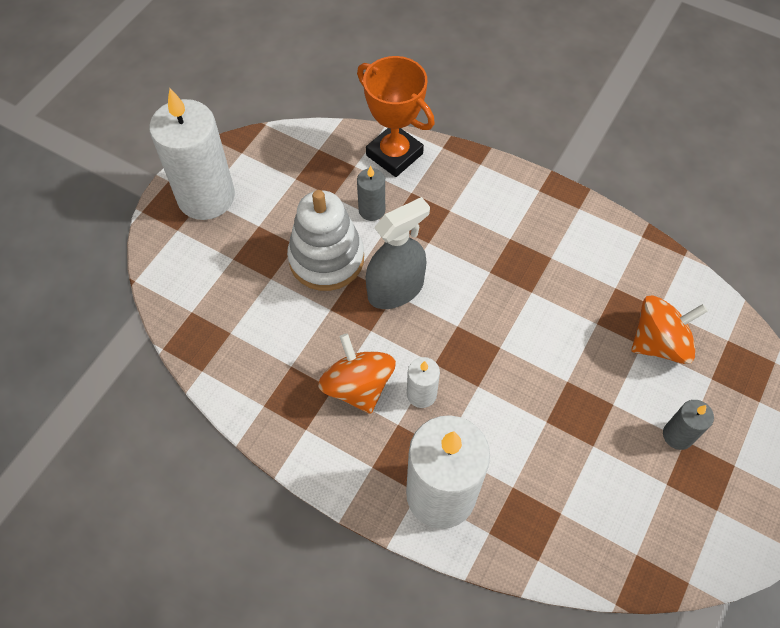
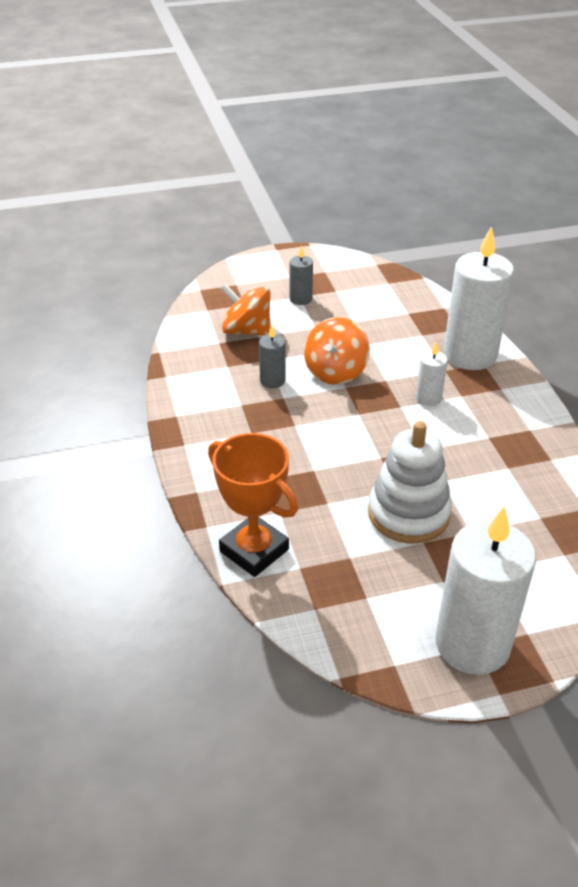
camera: 135 degrees left, 20 degrees down
(358, 386) = (468, 427): orange spinning top -> orange spinning top (335, 372)
(372, 210) = (329, 522): grey candle -> grey candle (272, 381)
(394, 154) = (254, 550): orange trophy -> orange trophy turned 45 degrees counterclockwise
(395, 289) = (377, 459): grey spray bottle -> none

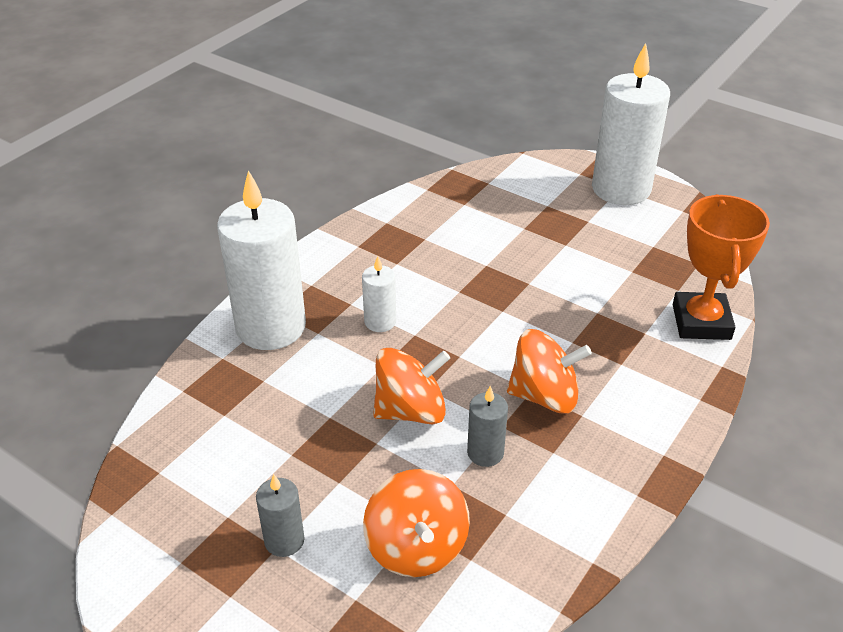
camera: 130 degrees left, 0 degrees up
(284, 427) = (544, 396): none -> orange spinning top
(408, 513) = (548, 264): white stacking toy -> none

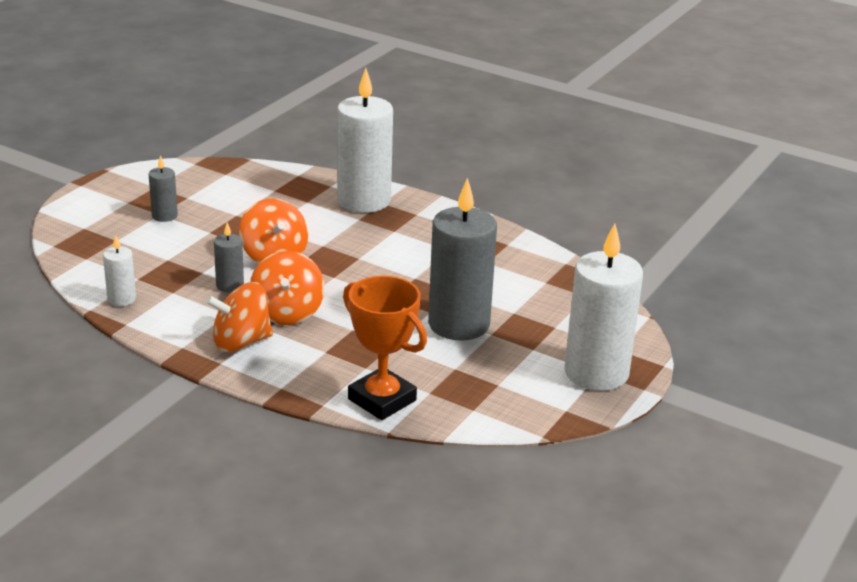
camera: 85 degrees right, 10 degrees down
(380, 322) = (372, 243): white candle -> white candle (121, 299)
(416, 547) = (151, 259): orange spinning top -> orange spinning top (241, 342)
(551, 264) = (458, 324): none -> grey candle
(701, 322) = (382, 400): orange trophy -> orange trophy turned 45 degrees clockwise

